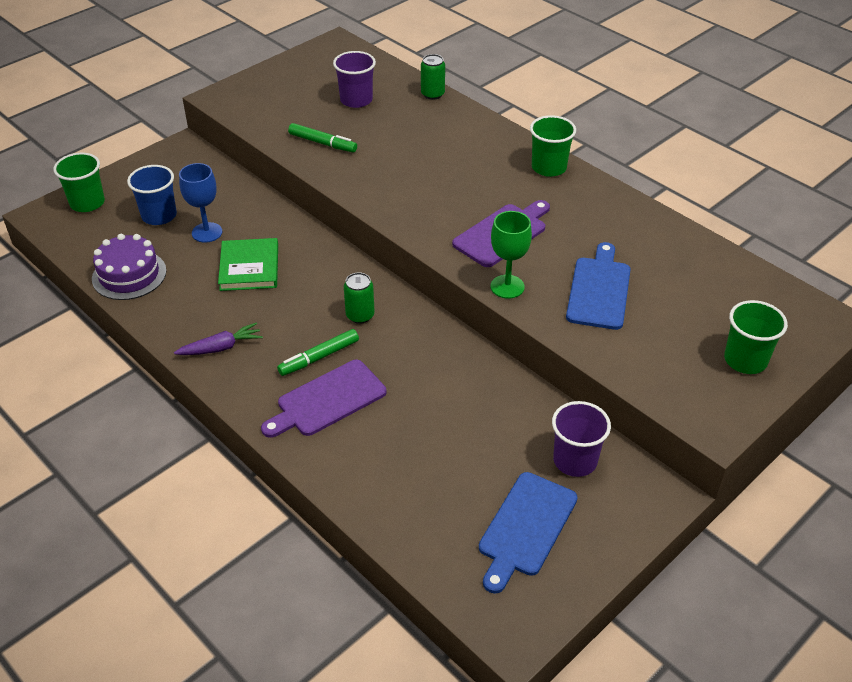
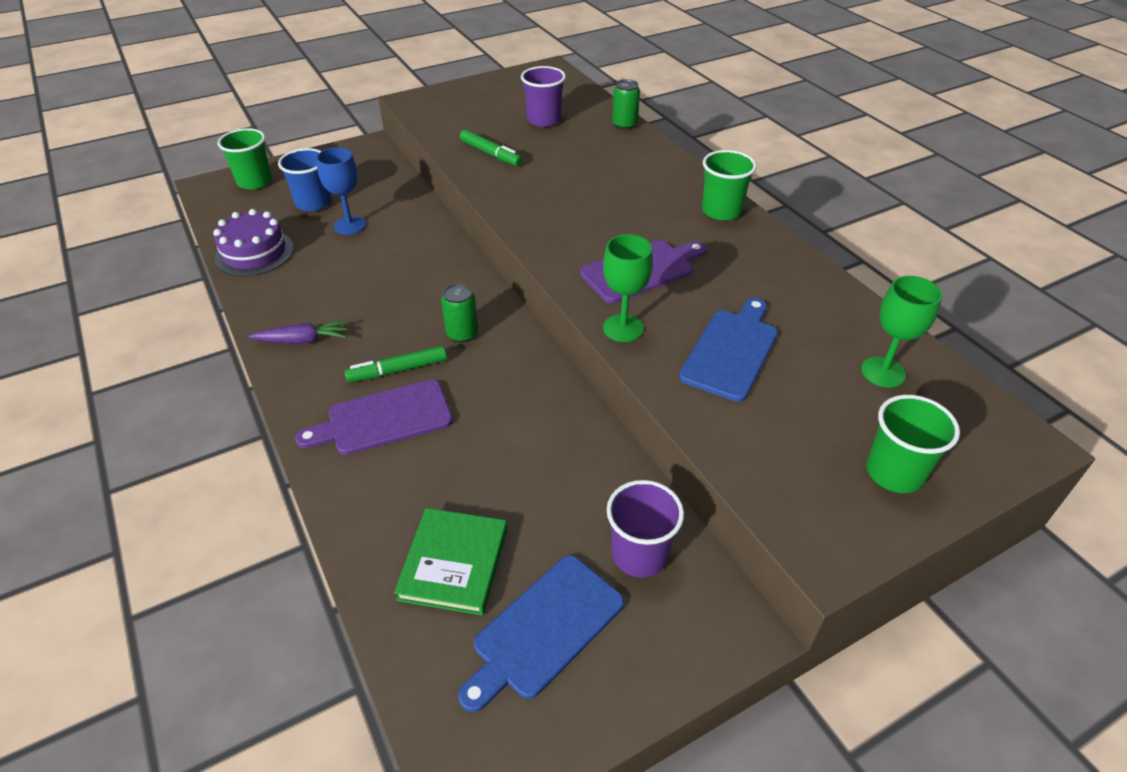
camera: 15 degrees right, 0 degrees up
(249, 267) = (373, 265): green book -> green book (454, 563)
(717, 285) = (883, 372): none -> green goblet

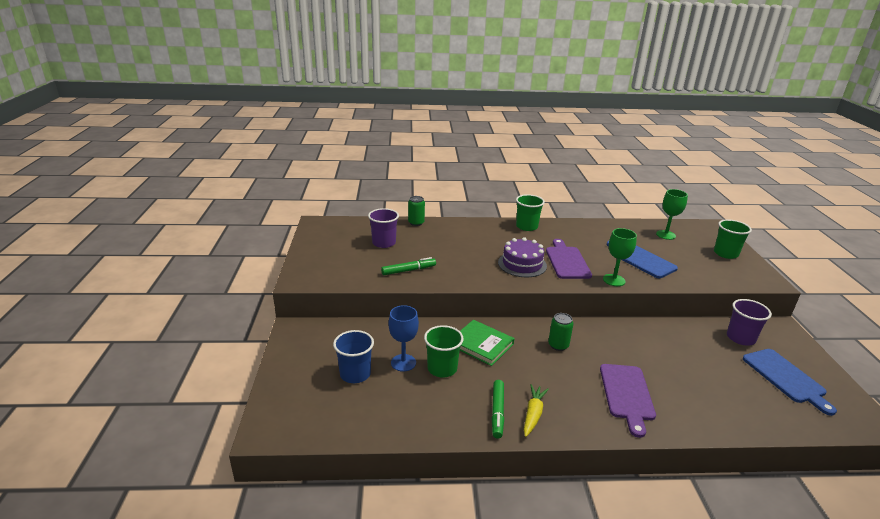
camera: 65 degrees left, 15 degrees down
(254, 181) = (288, 400): green cup -> green cup (442, 368)
(254, 253) = (403, 419): purple cake -> purple cake (522, 264)
(303, 340) = (533, 414): purple carrot -> yellow carrot
(398, 370) = (583, 378): green marker -> green marker (497, 412)
(454, 563) = (744, 395): green book -> green book (481, 344)

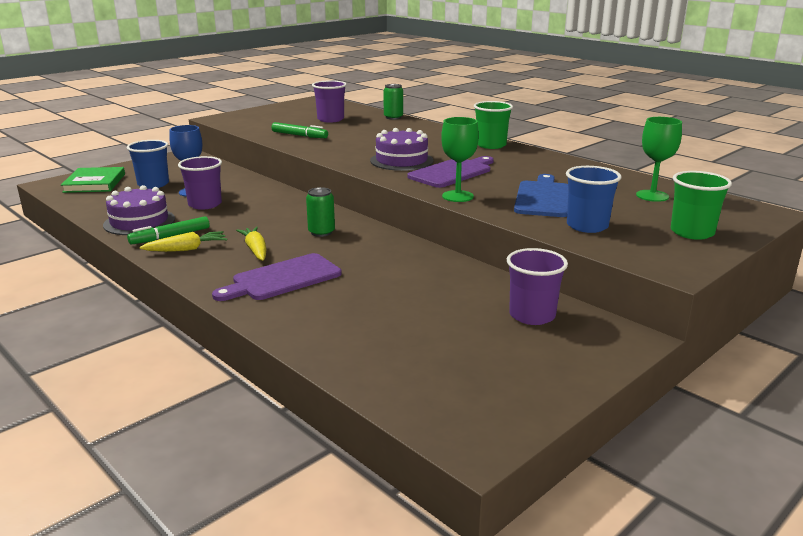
camera: 50 degrees right, 5 degrees down
(442, 368) = (205, 204): green cup -> purple cup
(445, 415) = (139, 222): none -> purple cake
(481, 344) = (267, 206): green book -> green book (95, 183)
(565, 384) = (255, 250): none -> yellow carrot
(696, 271) = (587, 226): none -> blue cup
(785, 378) = (484, 360): blue cutting board -> none

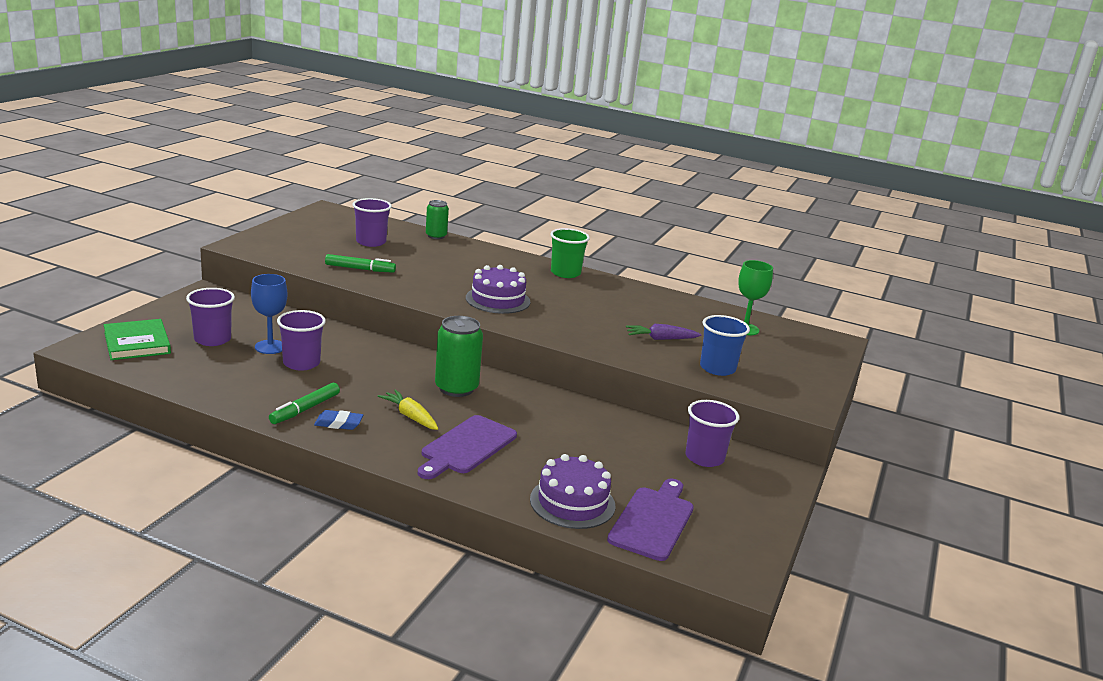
camera: 25 degrees left, 0 degrees up
(139, 222) = (250, 393): purple cake -> purple cake (572, 502)
(153, 184) = (212, 339): blue cup -> purple cup
(187, 249) = (338, 423): yellow carrot -> blue eraser
(321, 232) = (456, 388): green can -> green can, size x1.61
(452, 172) = (558, 313): purple cutting board -> purple cutting board (653, 521)
(457, 196) = (587, 343): green goblet -> none
(543, 198) = (660, 339): blue cutting board -> purple carrot
(692, 232) = (798, 367): green cup -> none

